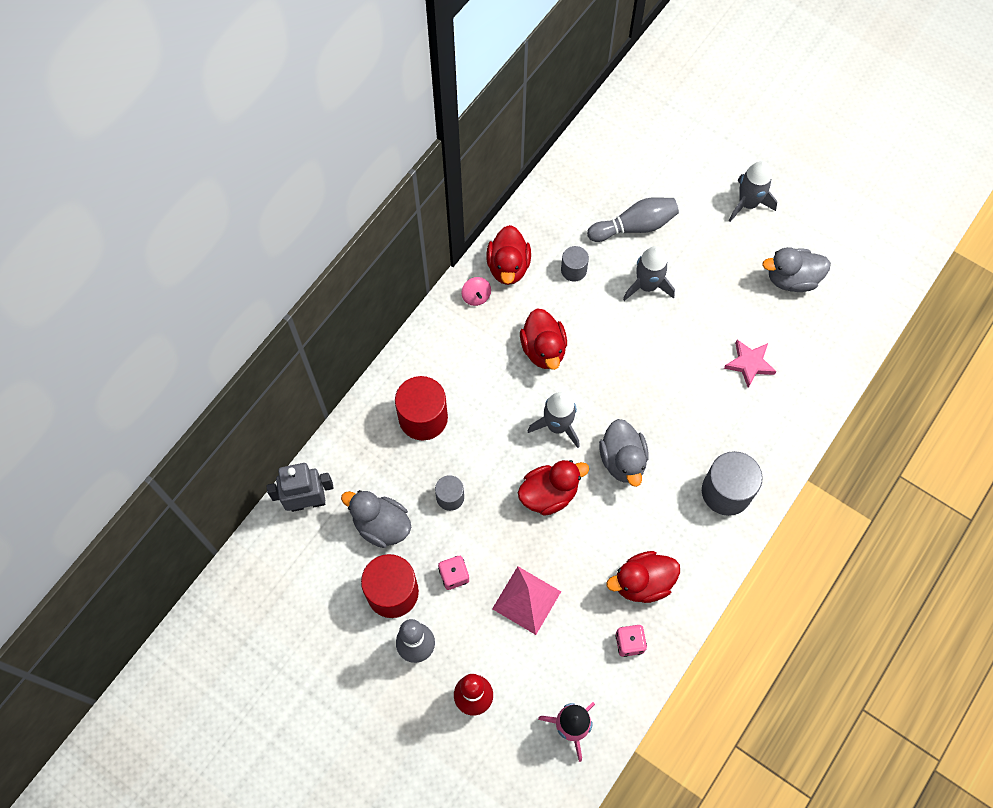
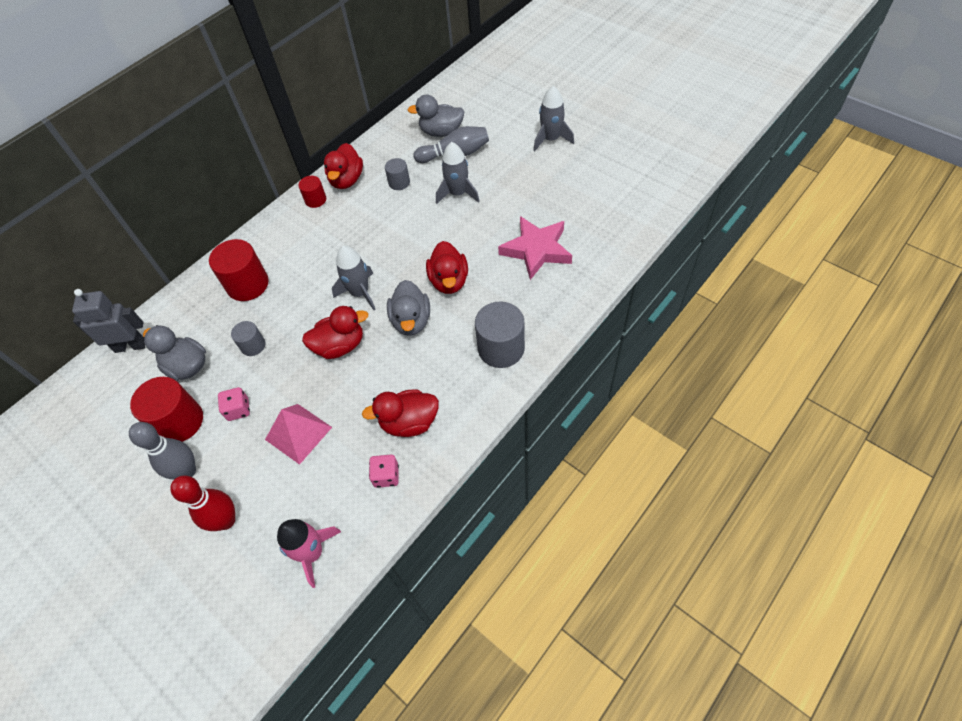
camera: 10 degrees right, 10 degrees down
(476, 296) = (315, 200): pink spinning top -> red cylinder
(543, 349) = (361, 237): red duck -> red duck (449, 281)
(749, 364) = (536, 250): pink star -> pink star, size x1.64
(791, 279) = (581, 190): grey duck -> grey duck (441, 132)

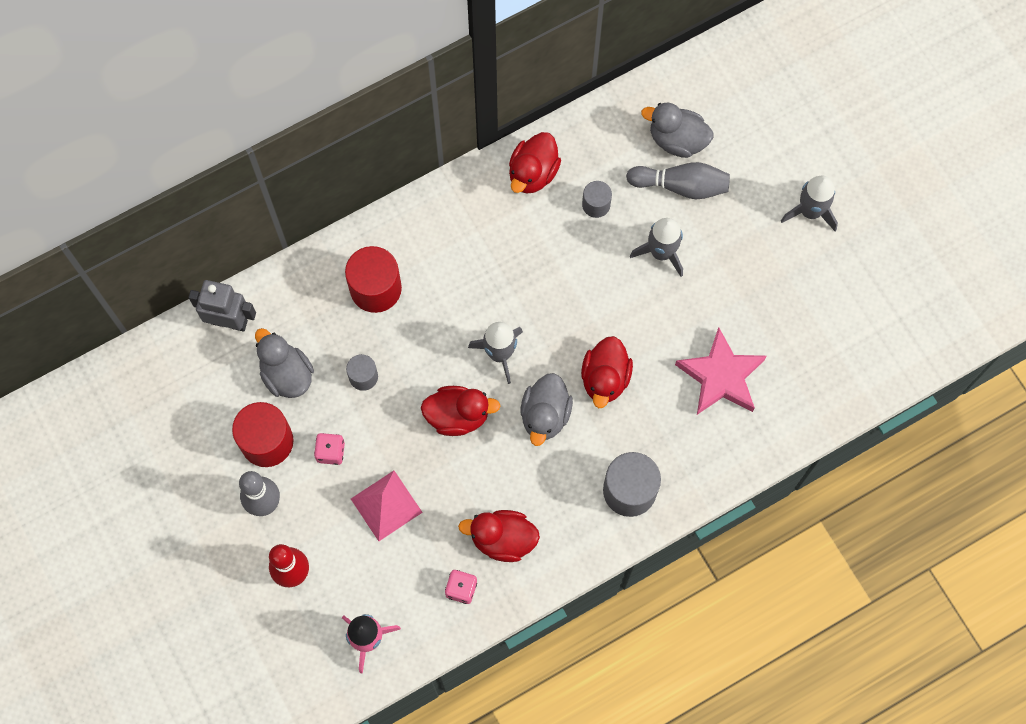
camera: 15 degrees right, 15 degrees up
(315, 200) = (486, 190): red cylinder -> none

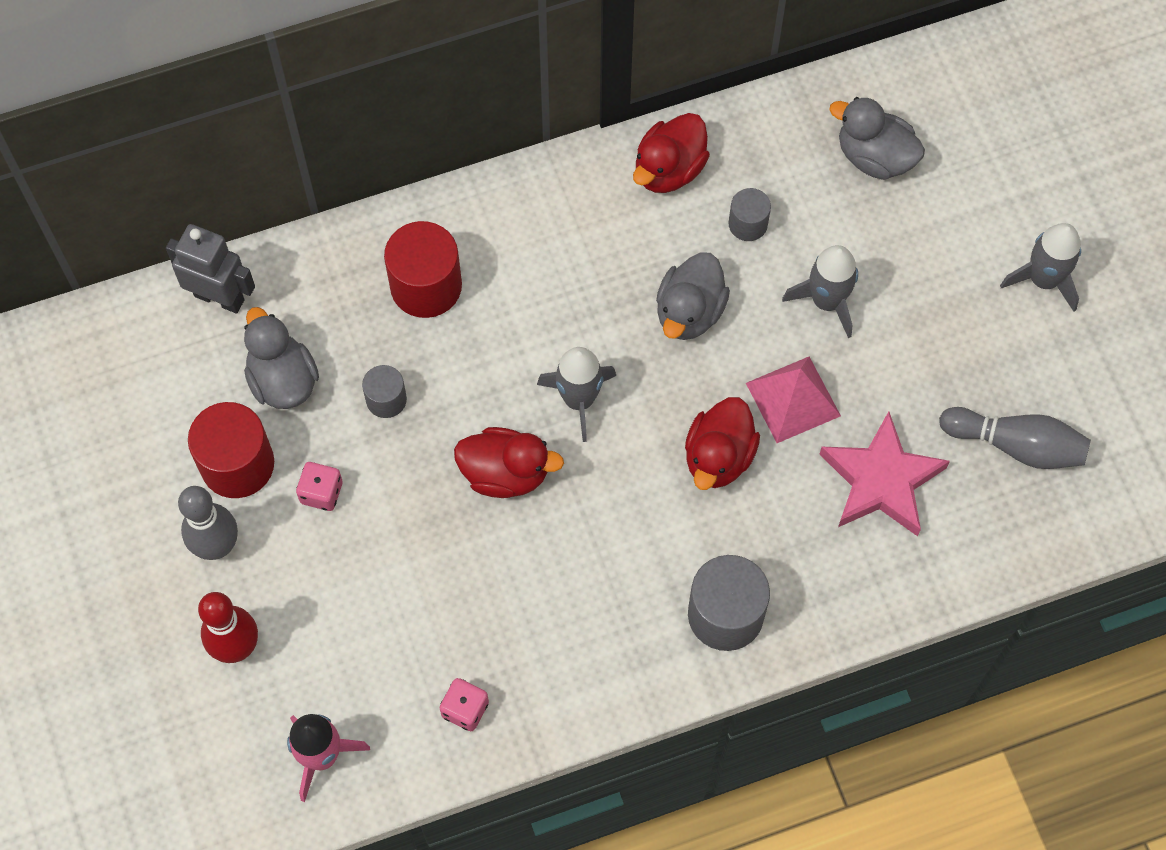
camera: 10 degrees right, 5 degrees down
(386, 505) = (383, 577): pink pyramid -> pink pyramid (793, 399)
(502, 539) = (536, 651): red duck -> none
(545, 415) = (626, 492): grey duck -> grey duck (689, 312)
(681, 186) = (869, 218): grey bowling pin -> grey bowling pin (1016, 445)

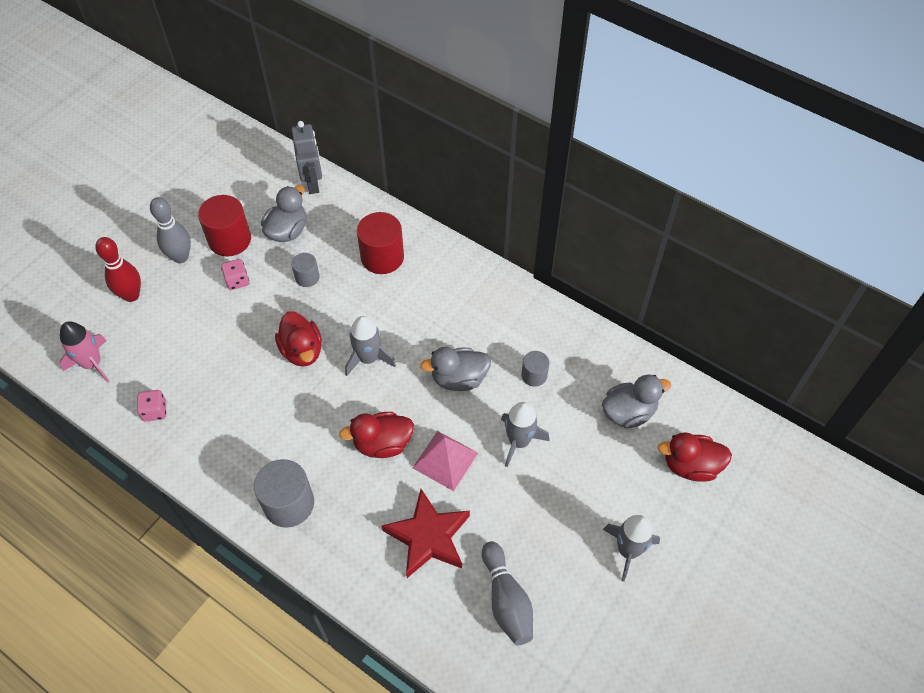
camera: 55 degrees right, 10 degrees down
(669, 169) = (535, 320): red duck -> red duck (690, 466)
(874, 157) = (628, 412): grey duck -> grey duck turned 75 degrees clockwise
(881, 480) = (428, 536): pink star -> red star

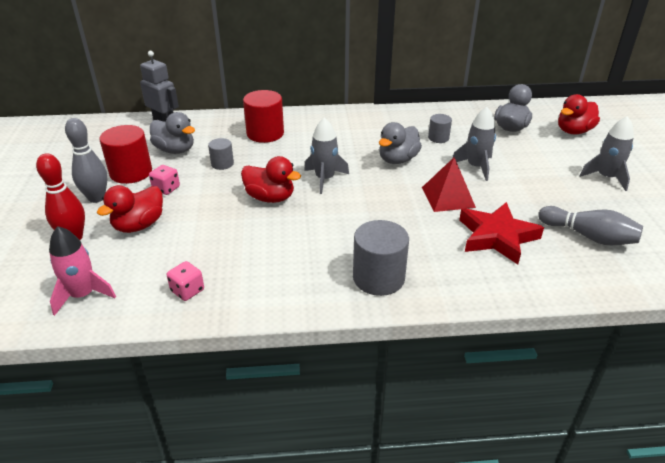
camera: 40 degrees left, 20 degrees down
(287, 231) = (175, 150): grey duck -> grey duck turned 135 degrees clockwise
(382, 444) = (396, 211): red duck -> red duck (139, 225)
(445, 460) = (448, 197): pink pyramid -> red pyramid

